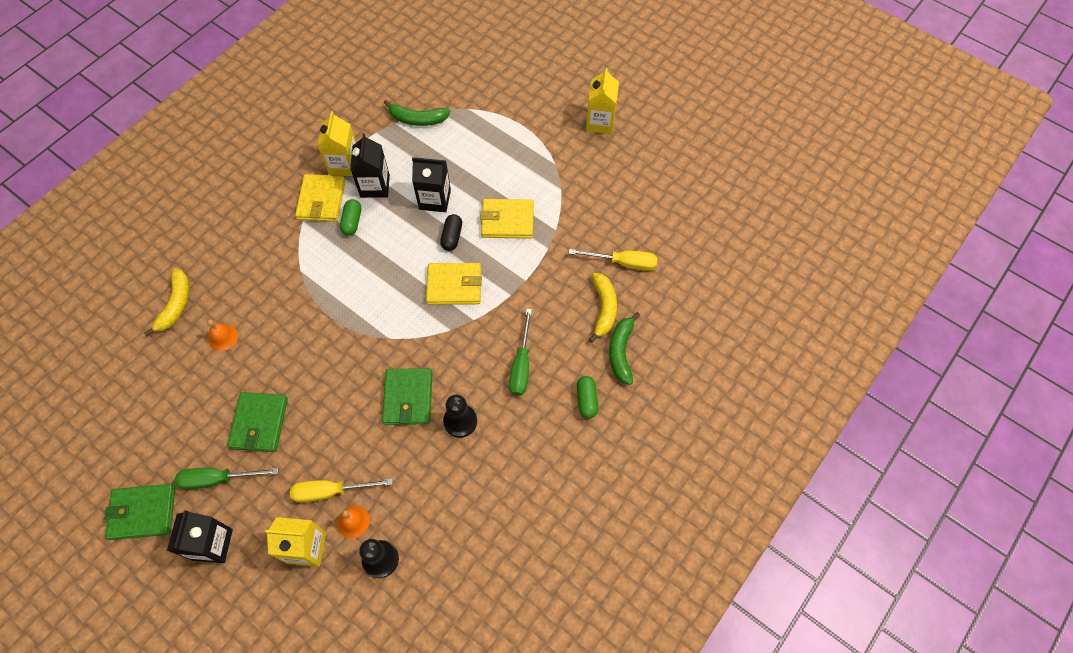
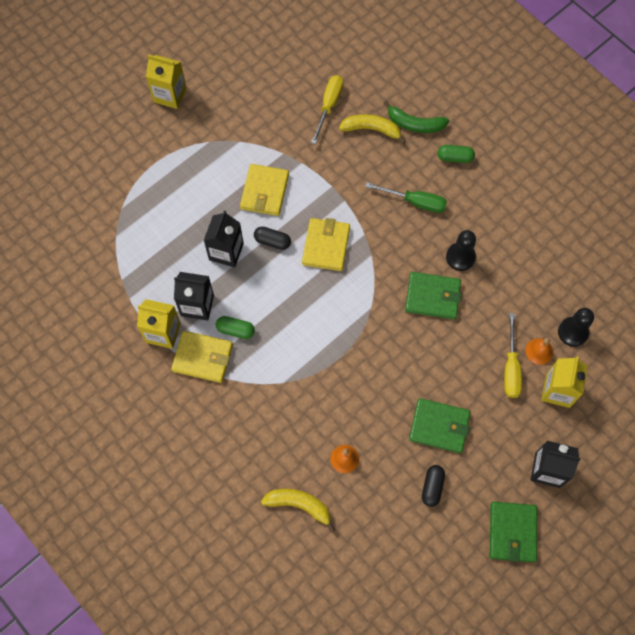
camera: 80 degrees left, 5 degrees up
(193, 424) = (432, 487): none -> black capsule
(218, 479) = (488, 464): green screwdriver -> none
(417, 119) = (122, 257): green banana -> none

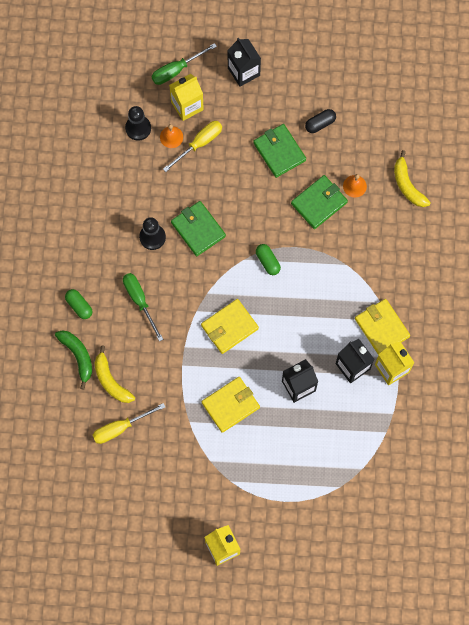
camera: 135 degrees left, 5 degrees up
(235, 330) = (344, 326): green capsule -> green capsule (267, 261)
(272, 241) = (261, 364): black capsule -> none
(512, 532) = (300, 60): green wallet -> green wallet (319, 203)
(602, 413) = (176, 70): none -> green screwdriver

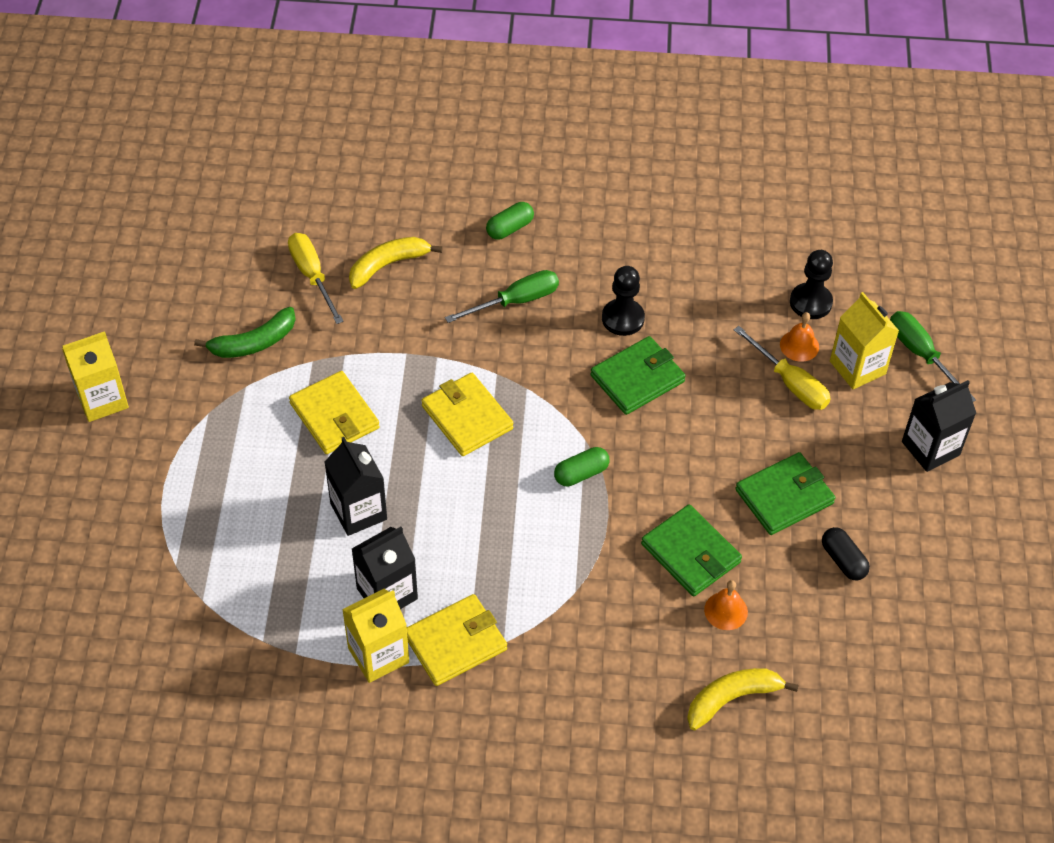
camera: 90 degrees right, 20 degrees down
(78, 356) = (430, 226): green banana -> green banana (254, 343)

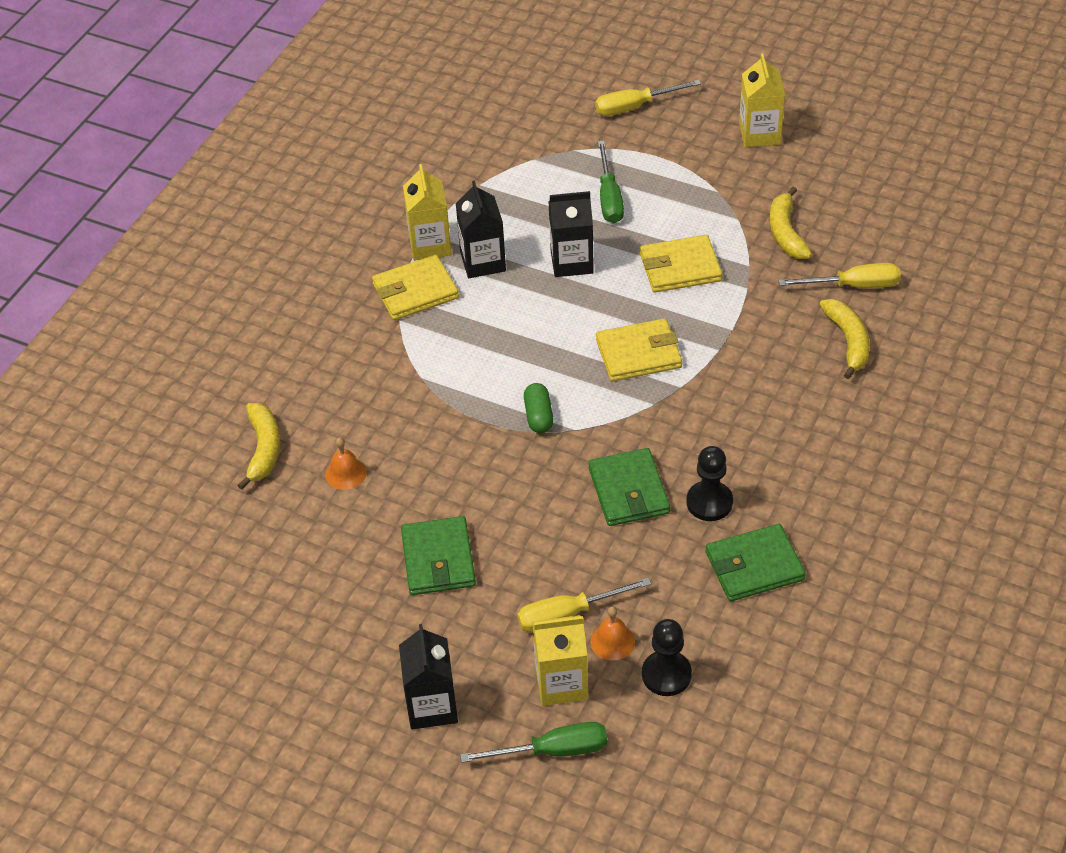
camera: 115 degrees right, 5 degrees down
(82, 527) = (635, 106): none -> yellow screwdriver
(254, 343) = (786, 232): green banana -> yellow banana
(455, 642) = (415, 291): yellow wallet -> yellow wallet turned 75 degrees clockwise
(510, 228) = (866, 446): green capsule -> none
(516, 301) = (765, 424): green screwdriver -> green screwdriver (609, 198)
(691, 553) = (415, 468): green wallet -> green wallet (754, 566)
(843, 560) = (347, 579): black capsule -> none

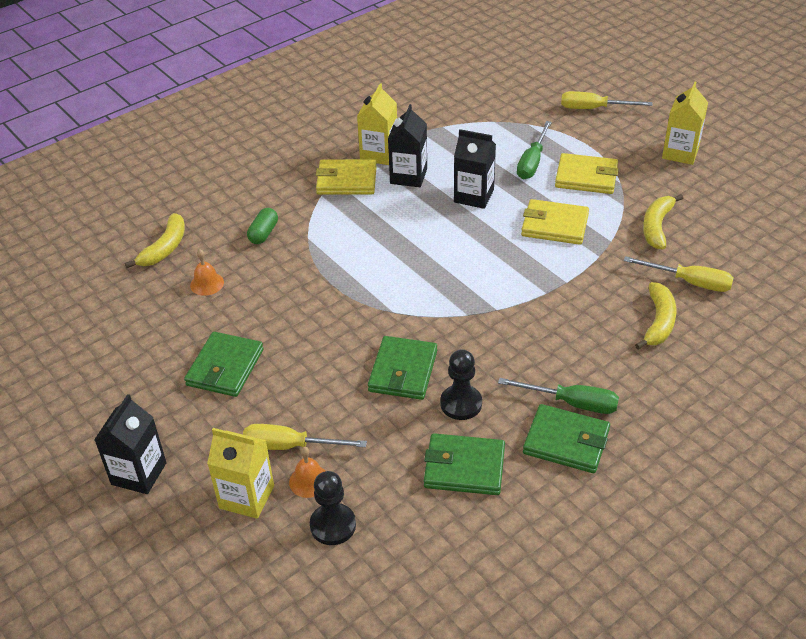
camera: 25 degrees right, 5 degrees down
(538, 416) = (373, 293): green capsule -> green capsule (263, 233)
(553, 751) = (201, 548): green screwdriver -> green screwdriver (572, 403)
(638, 353) = (480, 275): yellow wallet -> yellow wallet (586, 177)
(834, 501) = (566, 441): none -> green wallet

